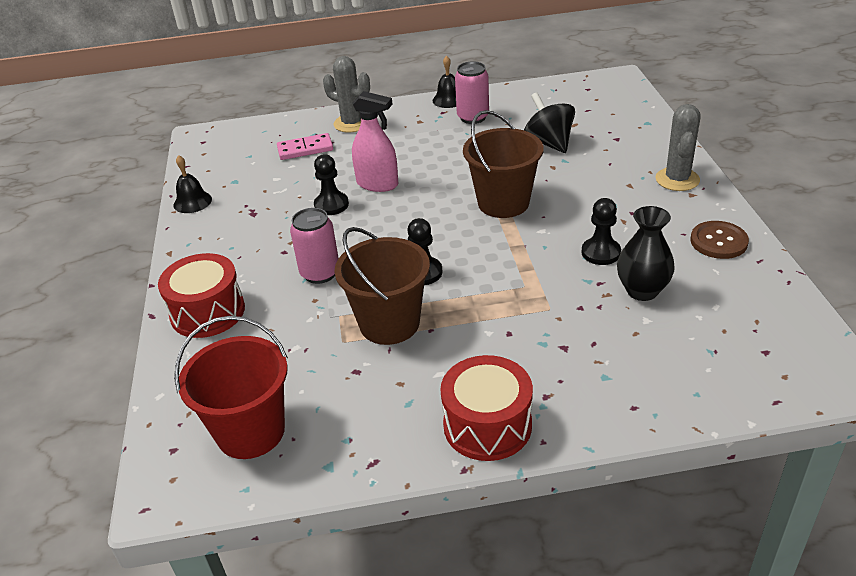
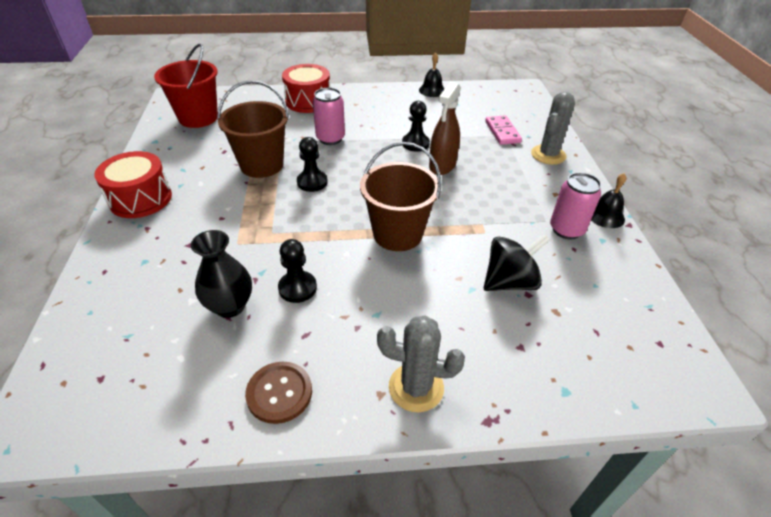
camera: 90 degrees right, 5 degrees up
(377, 184) = (442, 165): pink spray bottle -> brown spray bottle

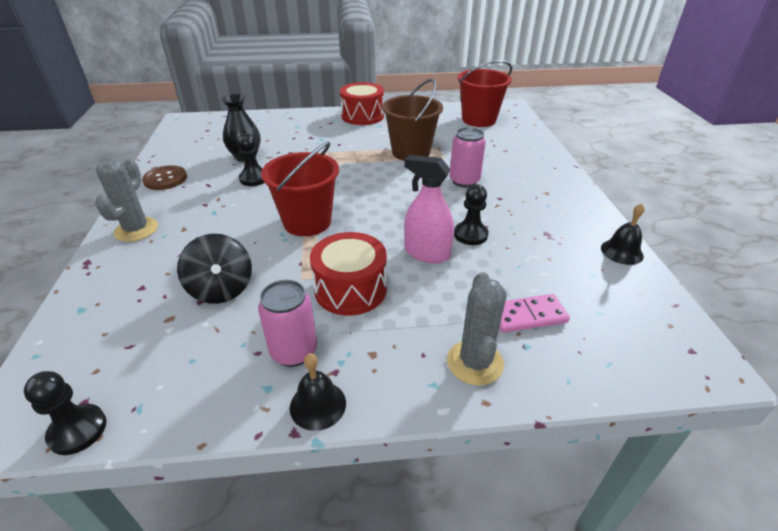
camera: 90 degrees right, 5 degrees down
(308, 101) = (536, 165): red drum -> red drum (350, 289)
(312, 182) = (387, 176): black pawn -> black pawn (78, 430)
(397, 234) = (307, 222): brown bucket -> red bucket
(442, 165) = (427, 253): brown spray bottle -> pink spray bottle
(548, 155) = (475, 362): grey cactus -> grey cactus turned 60 degrees clockwise

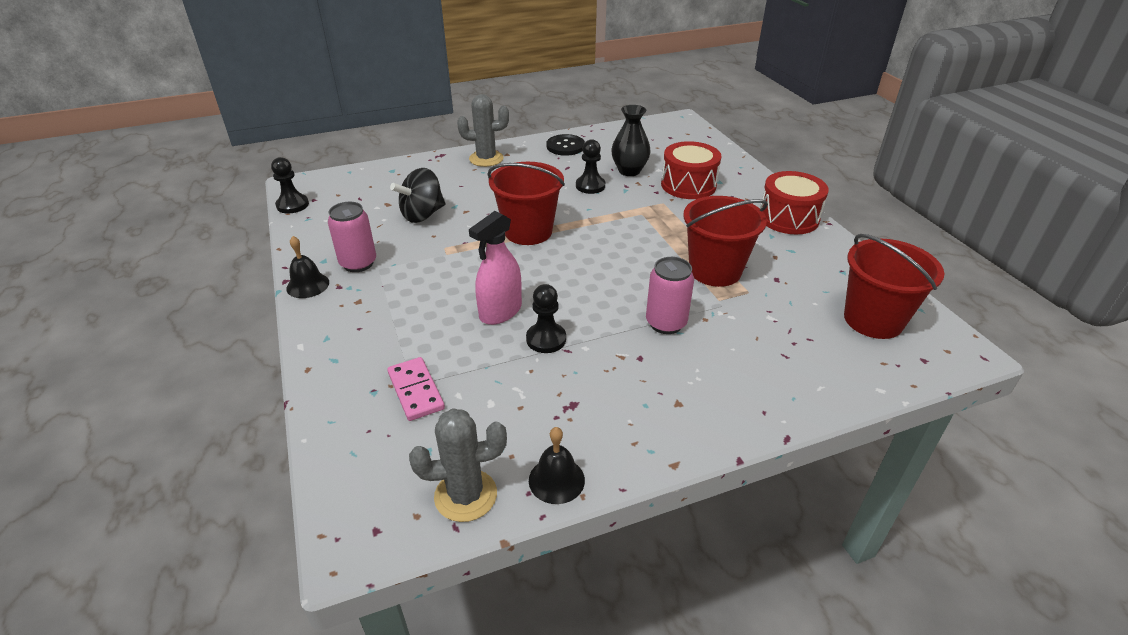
camera: 75 degrees right, 0 degrees up
(165, 179) = (565, 146): brown button -> black button
(350, 289) = (434, 275): red drum -> red drum (688, 185)
(411, 152) = (715, 271): brown bucket -> red bucket
(427, 253) = (500, 312): pink spray bottle -> pink spray bottle turned 150 degrees counterclockwise
(475, 362) = (351, 359): grey cactus -> grey cactus (465, 495)

